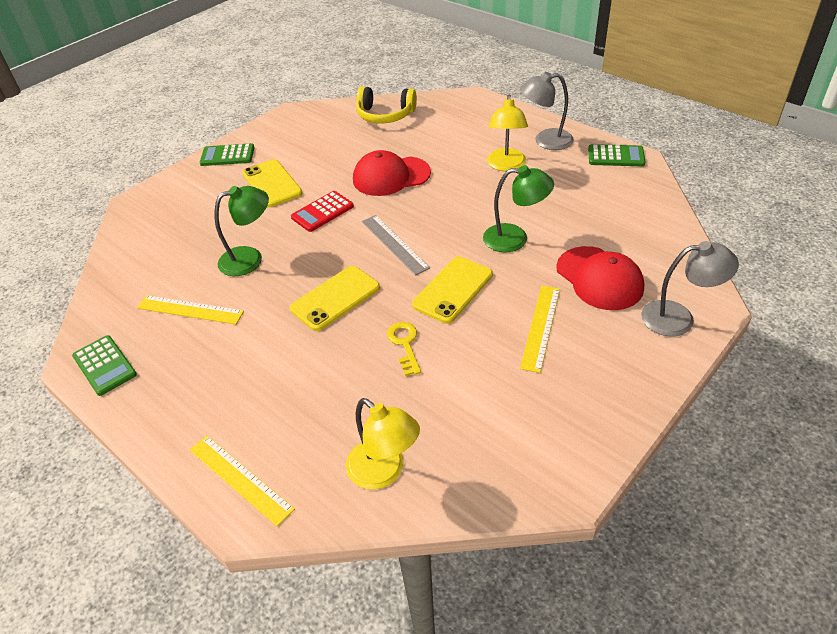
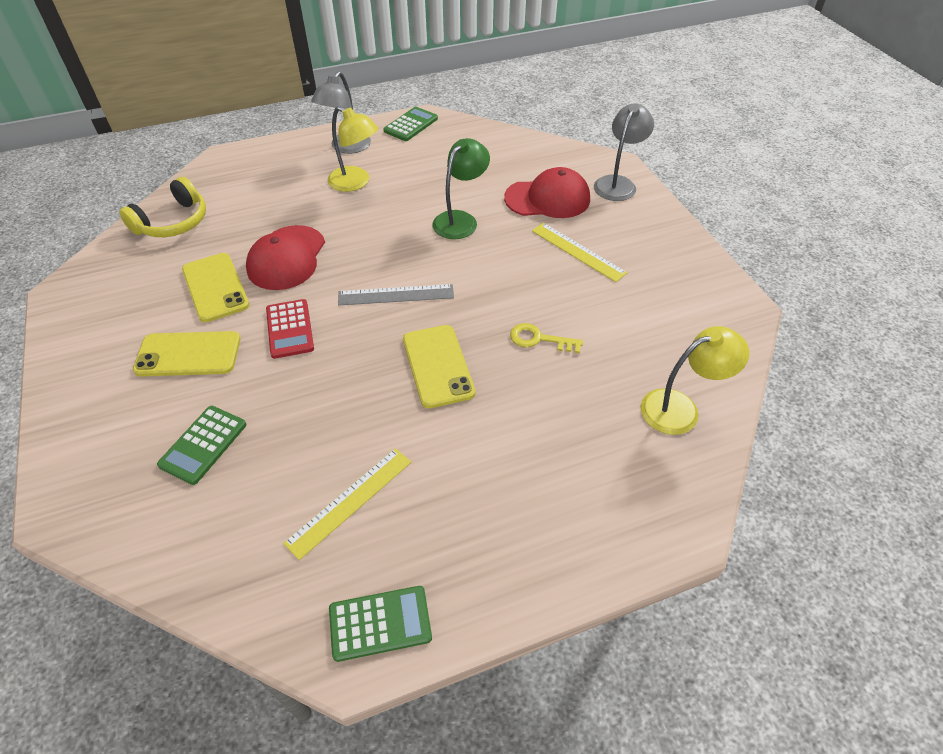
camera: 65 degrees left, 5 degrees up
(227, 155) = (76, 379): green calculator -> green calculator (203, 444)
(240, 479) = (636, 522): yellow ruler -> none
(250, 258) = (309, 417): green lamp -> none
(453, 290) = (493, 282): yellow phone -> yellow phone (215, 287)

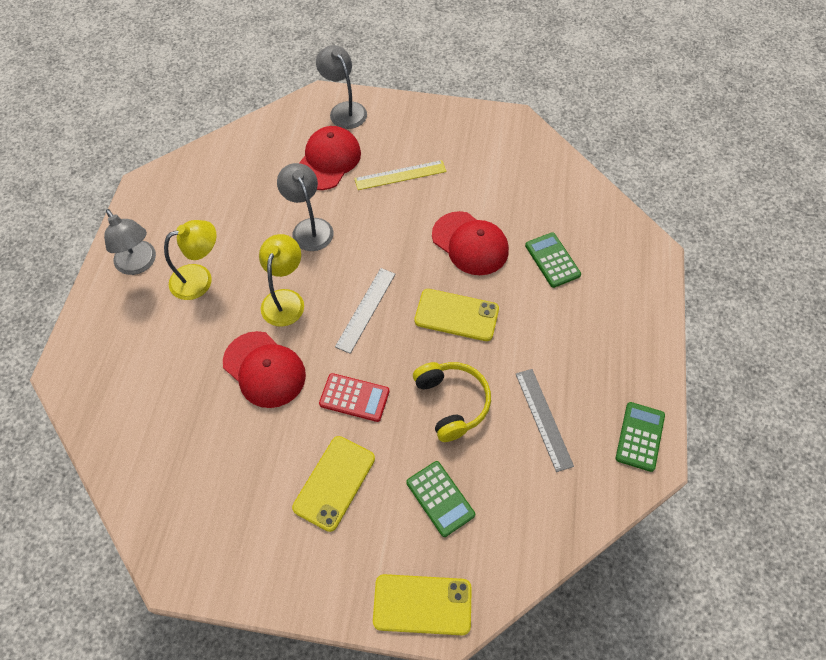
camera: 60 degrees left, 10 degrees up
(173, 222) = (139, 447): yellow headphones -> yellow headphones (452, 403)
(215, 287) = (263, 437): yellow phone -> yellow phone (422, 604)
(350, 501) = (543, 418): yellow ruler -> grey ruler
(411, 125) = (147, 201): green calculator -> green calculator (552, 260)
(460, 220) = (309, 227): green lamp -> grey lamp
(539, 339) = (470, 243): yellow key -> red cap
(680, 408) = (572, 203): yellow lamp -> yellow lamp (285, 299)

